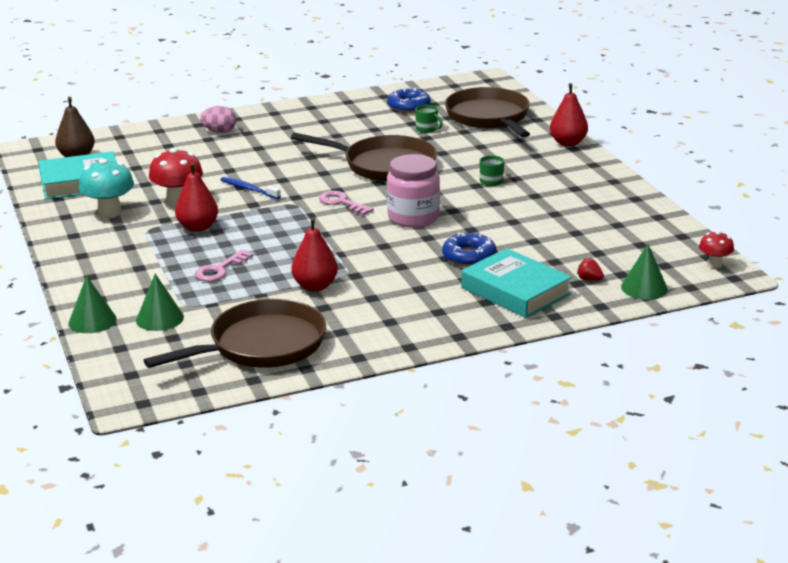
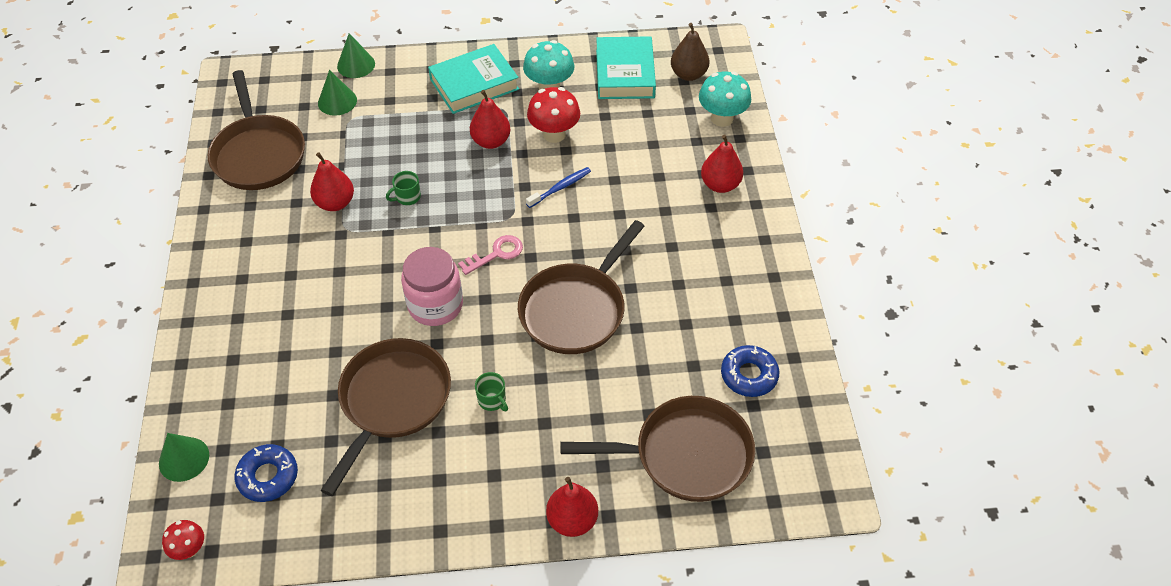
camera: 105 degrees right, 25 degrees up
(135, 138) = (722, 118): none -> turquoise mushroom
(219, 132) = (720, 185): pink egg -> red pear
(219, 270) = (400, 145): pink key -> none
(427, 129) = (668, 376): green mug -> green mug (407, 197)
(469, 256) = (328, 329): blue donut -> blue donut (268, 476)
(515, 291) = (242, 347): turquoise book -> turquoise book (474, 84)
(521, 216) = (392, 401): none -> brown pan
(589, 279) = (228, 416): red strawberry -> none

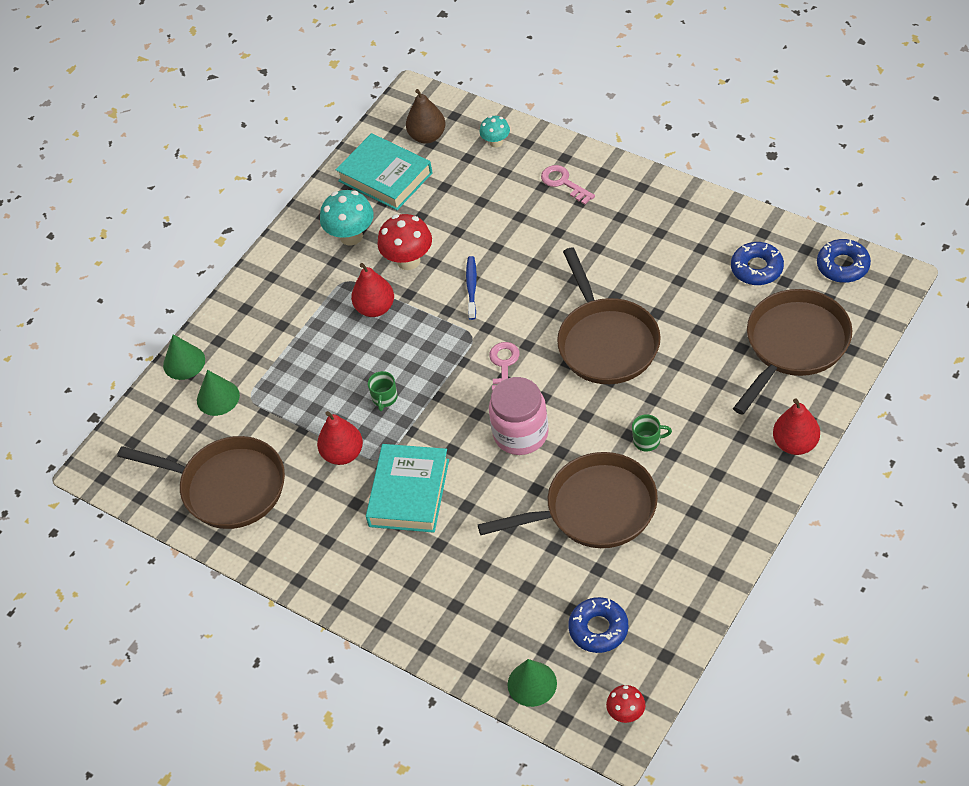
camera: 45 degrees left, 0 degrees up
(392, 401) = (594, 509): brown pan -> brown pan turned 105 degrees clockwise
(474, 84) = (295, 287): turquoise book -> turquoise book (409, 493)
(720, 185) = (563, 183): red pear -> pink key
(722, 118) = (496, 142): turquoise mushroom -> turquoise mushroom, size x0.58
(811, 443) = (843, 266): none -> blue donut

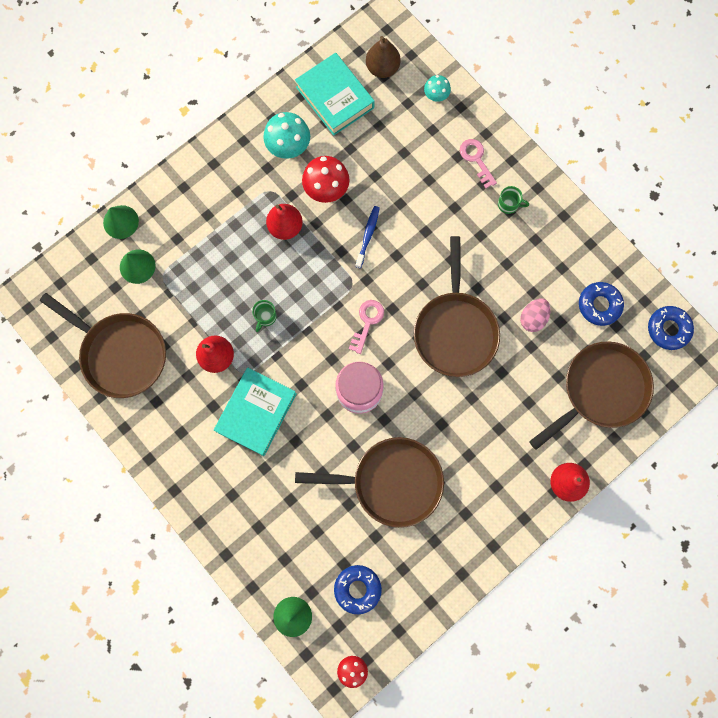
camera: 10 degrees right, 25 degrees up
(647, 441) = (454, 436): green mug -> green mug (508, 204)
(688, 303) = (533, 318): none -> pink egg

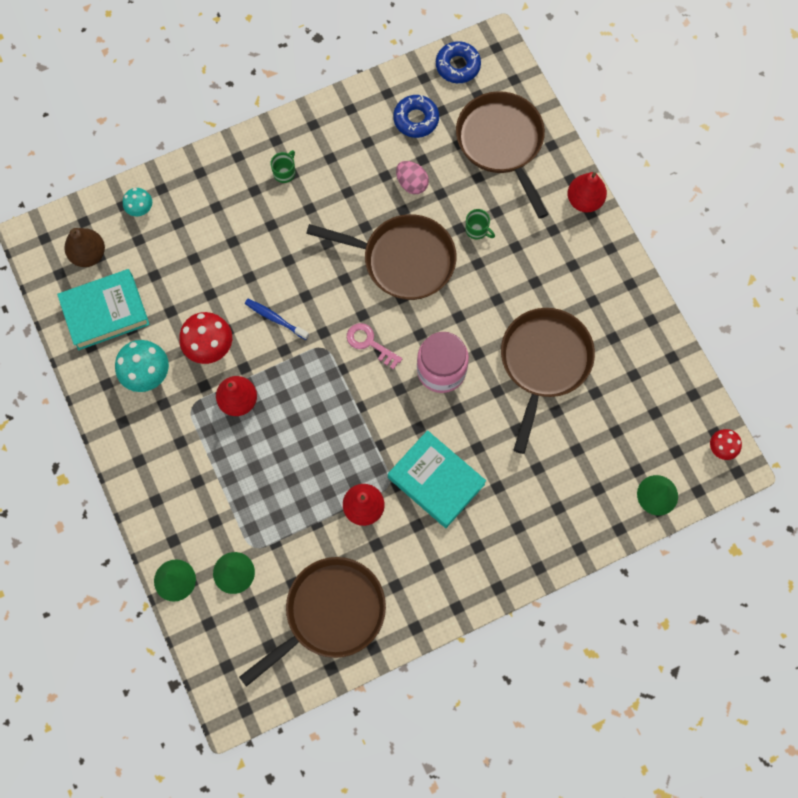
camera: 75 degrees left, 5 degrees down
(265, 317) = (333, 446): green mug -> green mug (477, 230)
(357, 589) = (643, 423): blue donut -> none
(476, 159) = (225, 189): pink key -> none

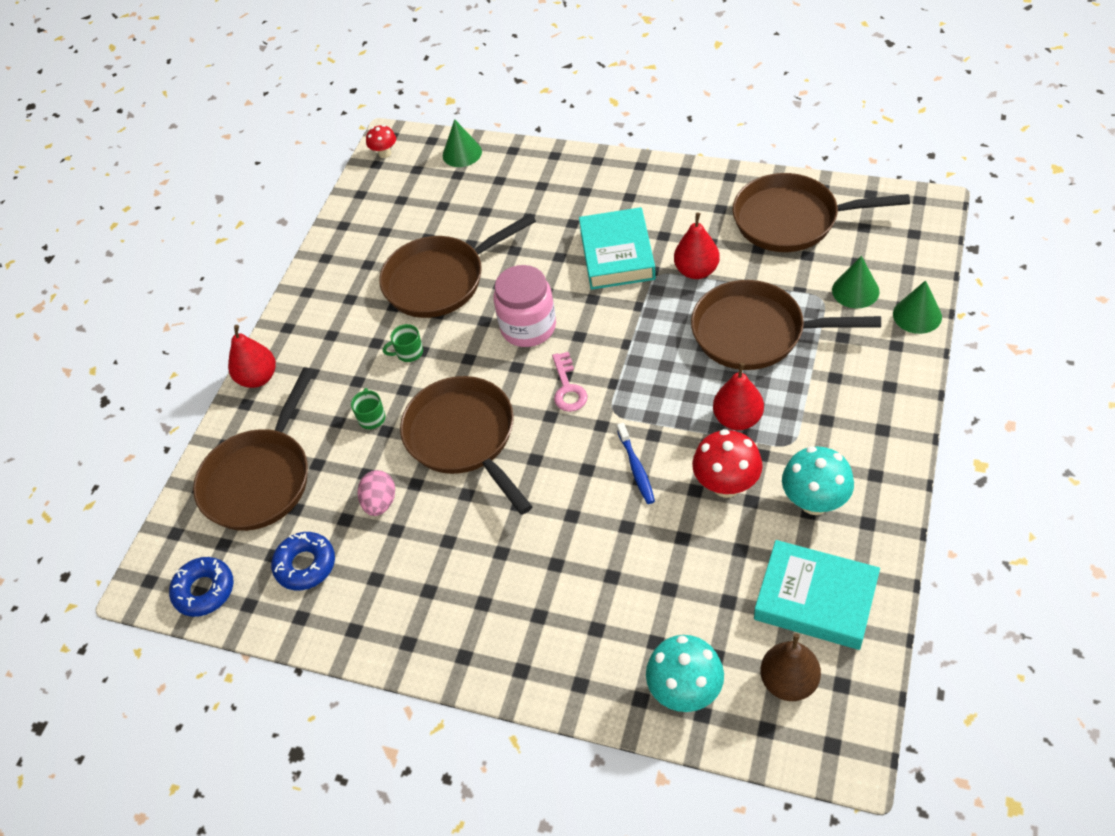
camera: 130 degrees left, 20 degrees down
(140, 209) = (685, 691): turquoise mushroom -> turquoise mushroom, size x1.71
(278, 481) = (755, 333): none -> brown pan
(284, 172) = (489, 611): green mug -> green mug (409, 352)

